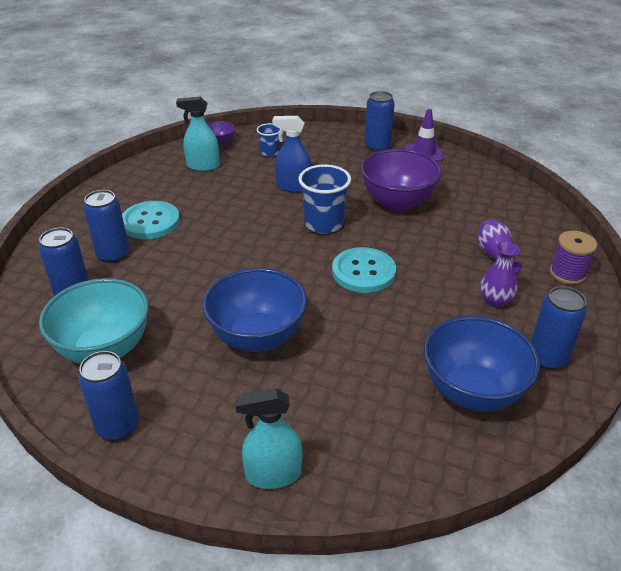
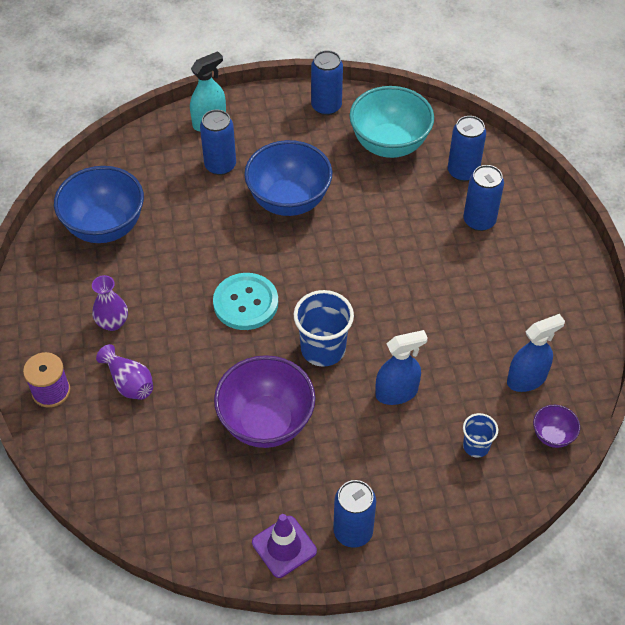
camera: 150 degrees right, 15 degrees up
(150, 222) = (490, 271): turquoise button -> none
(203, 166) = (526, 379): turquoise spray bottle -> blue spray bottle
(547, 358) = (54, 281): blue can -> blue can (220, 165)

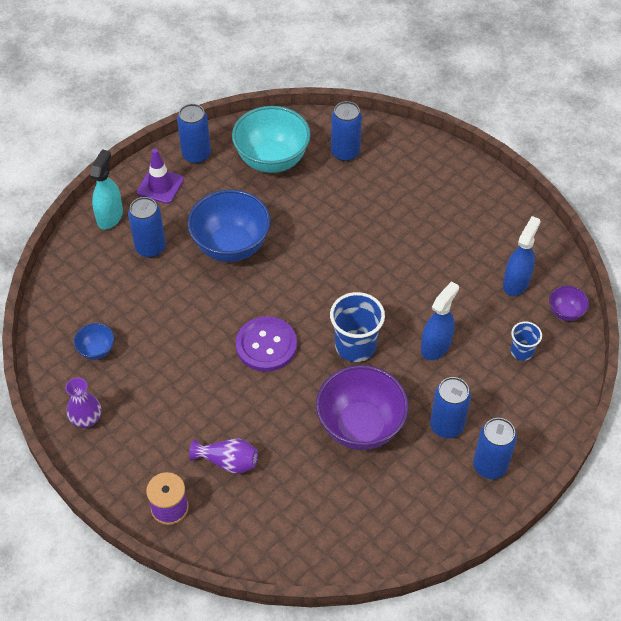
camera: 35 degrees left, 0 degrees up
(105, 227) = (96, 350): blue bowl -> blue bowl, size x0.47
(112, 322) = (172, 423): purple vase -> purple vase (86, 419)
(245, 303) = (266, 345): turquoise button -> purple button
(284, 547) = (451, 508): purple traffic cone -> purple traffic cone (160, 186)
(479, 220) = (388, 184): blue can -> blue can (446, 426)

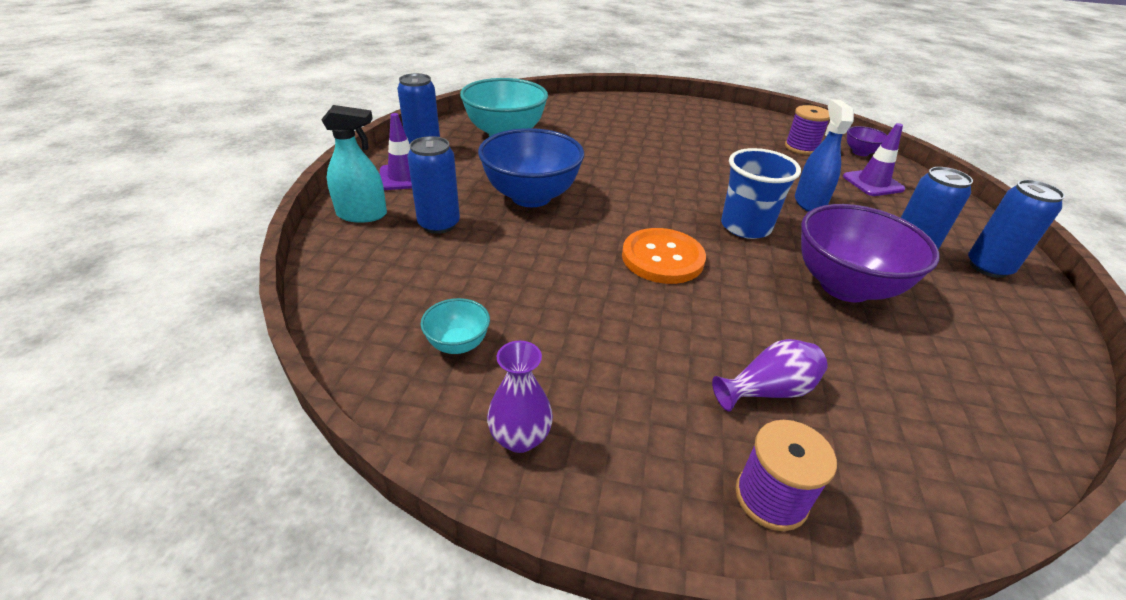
camera: 35 degrees left, 15 degrees down
(96, 350) = (458, 344): blue bowl -> turquoise bowl
(110, 216) = (362, 215): turquoise spray bottle -> turquoise spray bottle turned 105 degrees clockwise
(266, 345) = (662, 258): purple button -> orange button
(345, 152) = (566, 116): blue can -> none
(516, 282) = (801, 147): blue spray bottle -> purple spool
(522, 351) = (873, 183): blue cup -> purple traffic cone

